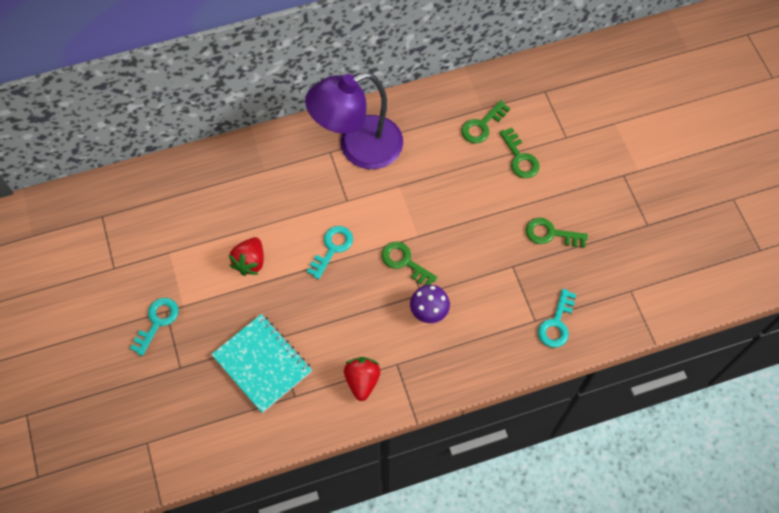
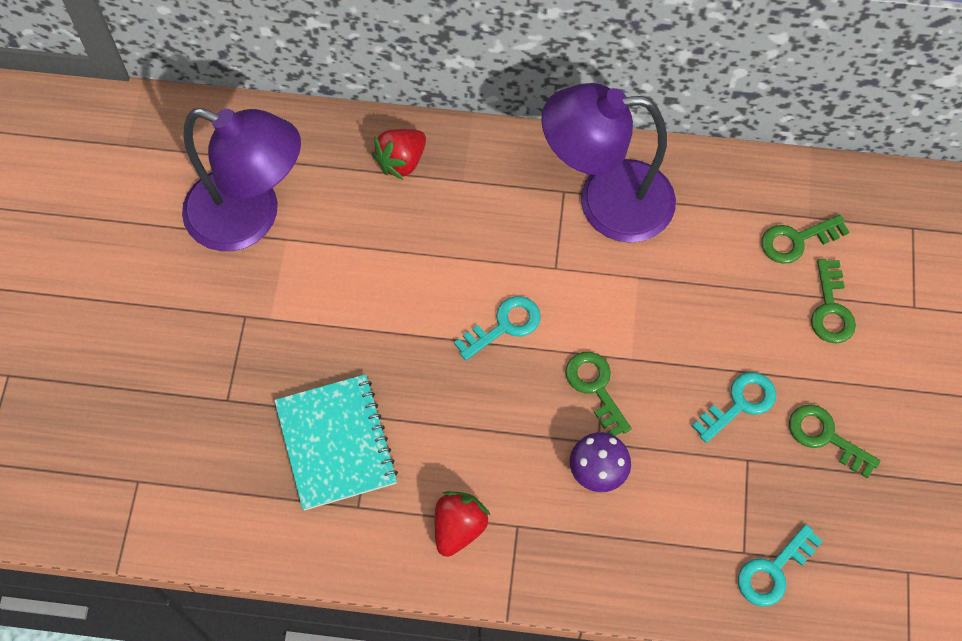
camera: 25 degrees right, 0 degrees up
(139, 248) = (250, 217): none -> purple lamp
(157, 322) = (227, 326): turquoise key -> turquoise key (740, 404)
(250, 262) = (385, 297): red strawberry -> red strawberry (401, 162)

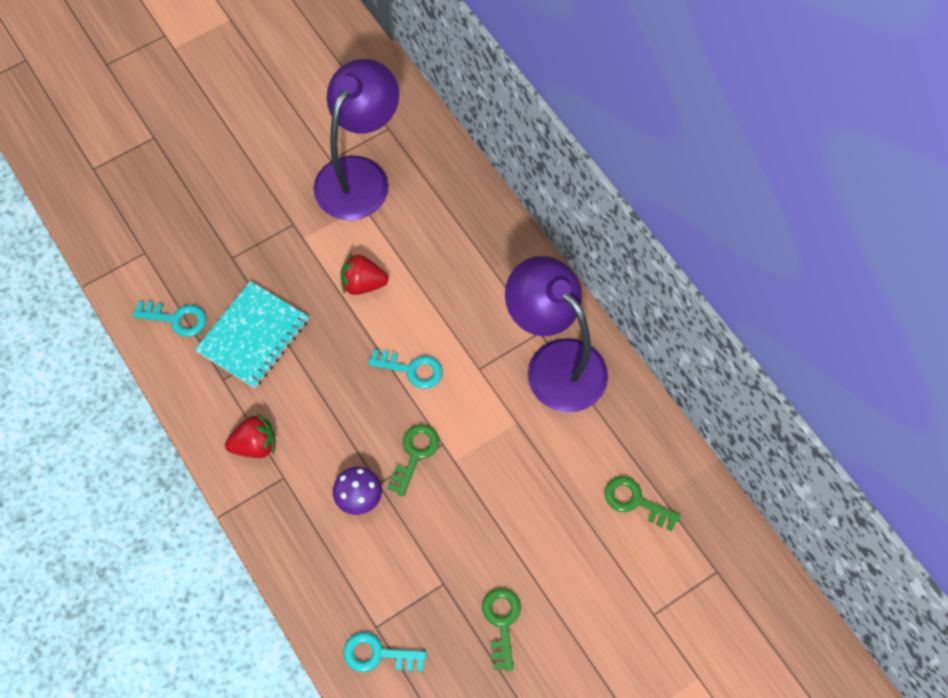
camera: 50 degrees right, 0 degrees up
(250, 217) = (359, 175): purple lamp -> purple lamp turned 135 degrees counterclockwise
(401, 162) = (473, 225): red strawberry -> red strawberry (363, 284)
(740, 404) = (479, 550): turquoise key -> turquoise key (176, 319)
(831, 309) = (602, 560): green key -> none

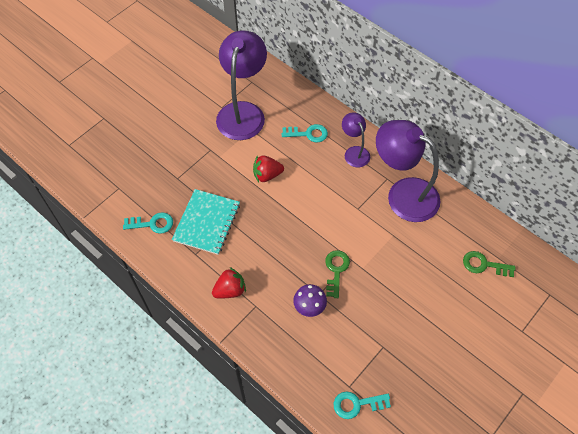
camera: 15 degrees left, 5 degrees down
(412, 369) = (316, 219): turquoise key -> turquoise key (308, 134)
(502, 622) = (429, 361): green key -> none
(505, 279) = (354, 152): none -> purple lamp

